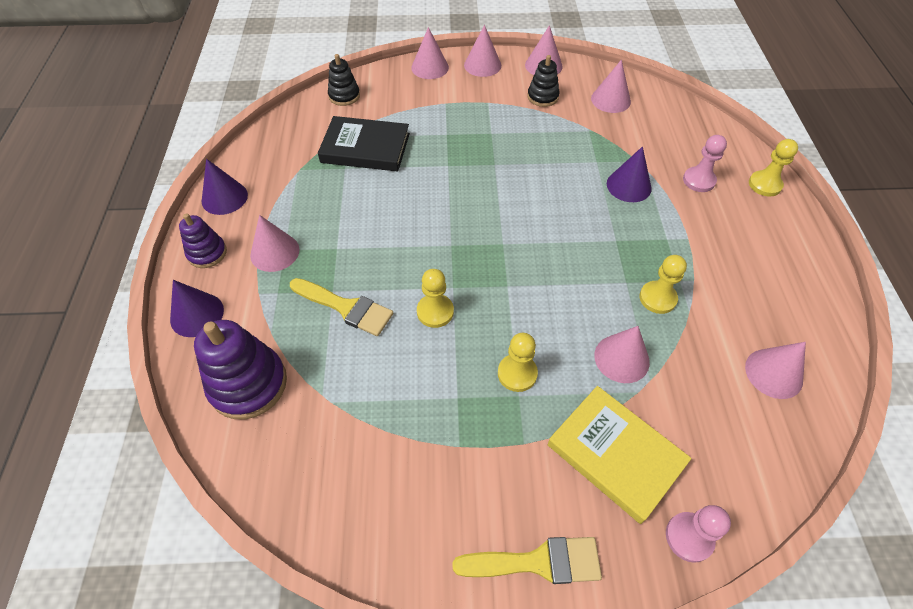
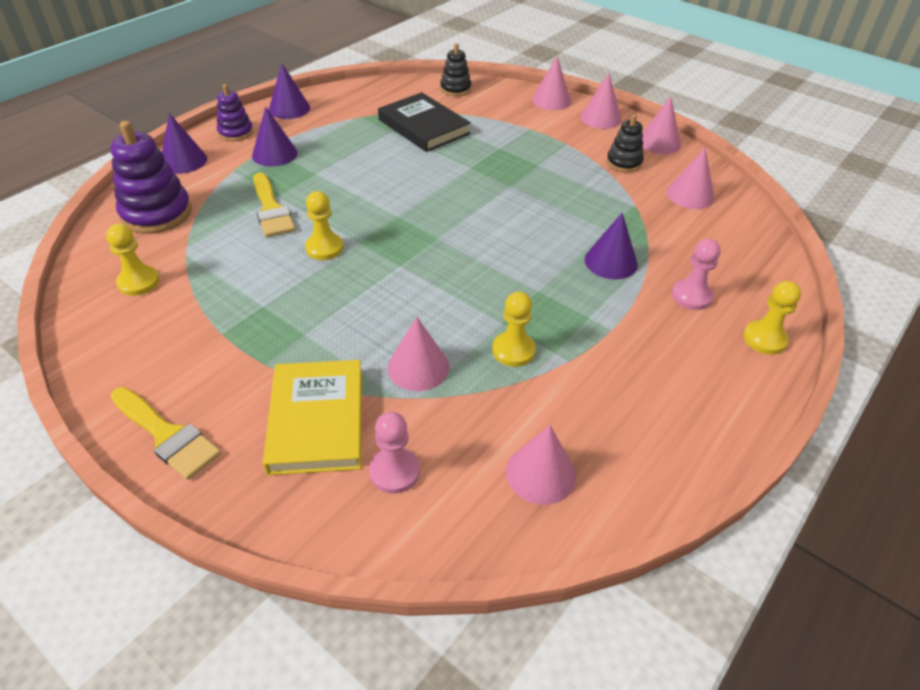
camera: 40 degrees right, 10 degrees down
(275, 252) = (274, 154): pink cone -> purple cone
(517, 373) = (324, 321): yellow pawn -> yellow pawn (138, 282)
(689, 537) = (288, 514): pink pawn -> pink pawn (394, 471)

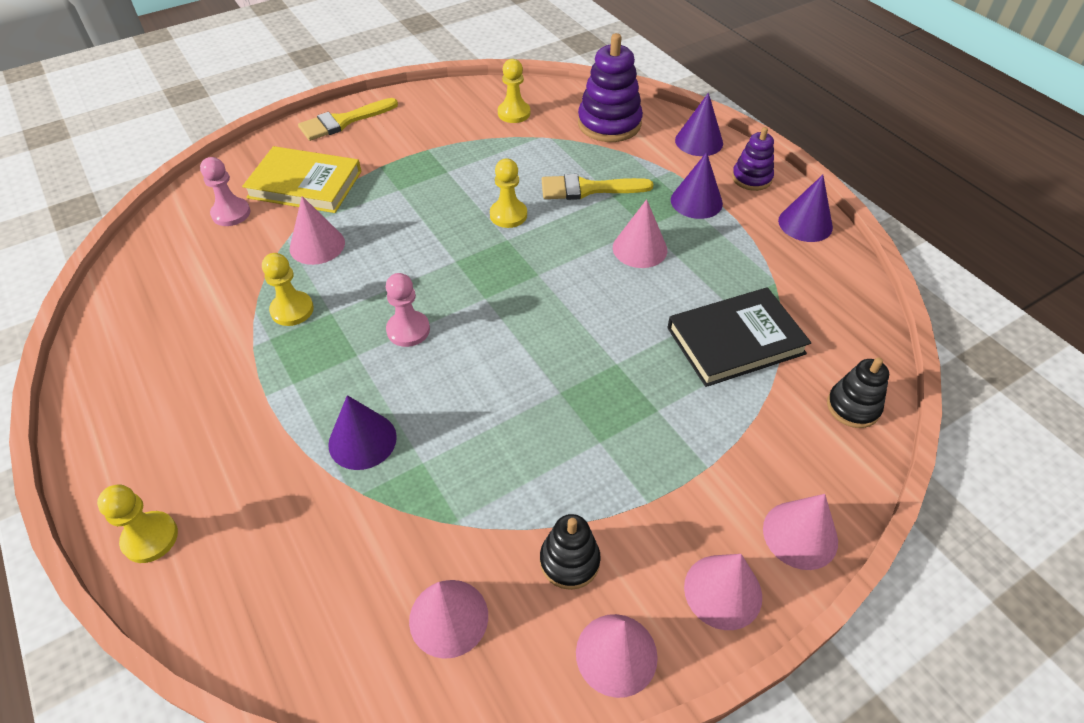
camera: 110 degrees right, 5 degrees up
(541, 473) = (163, 288): pink cone -> pink cone (639, 248)
(691, 296) = (259, 497): pink pawn -> pink pawn (408, 330)

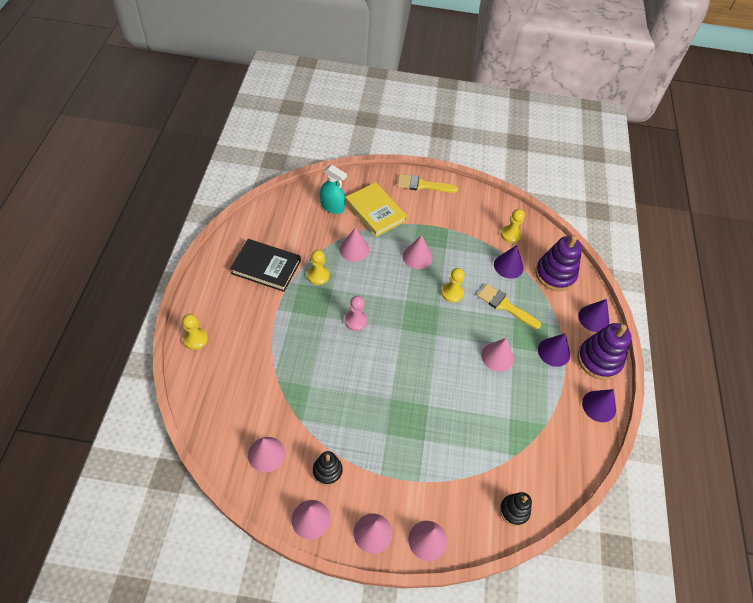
camera: 35 degrees right, 5 degrees up
(231, 213) = (332, 206): pink pawn -> turquoise spray bottle
(362, 440) = (296, 358): purple cone -> purple cone (508, 266)
(419, 202) = (417, 257): none -> pink cone
(735, 341) = (493, 437): black book -> black book (266, 267)
(751, 178) = (599, 360): purple stacking toy -> purple stacking toy, size x1.72

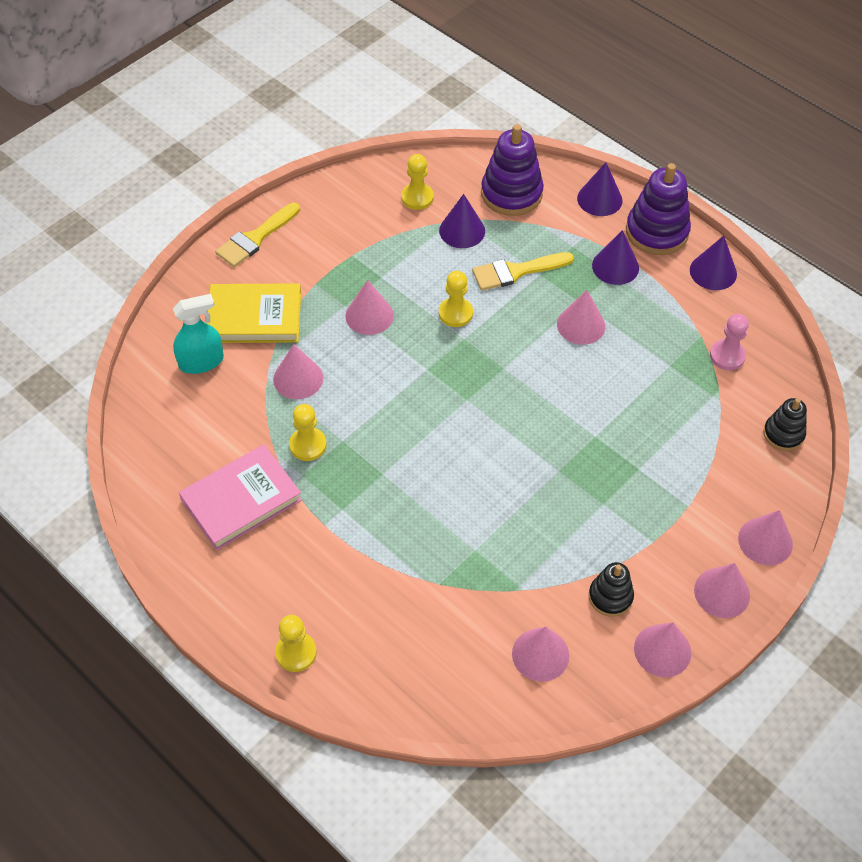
camera: 50 degrees left, 0 degrees up
(266, 267) = (241, 500): black book -> pink book
(355, 321) = (415, 443): pink pawn -> pink pawn (727, 356)

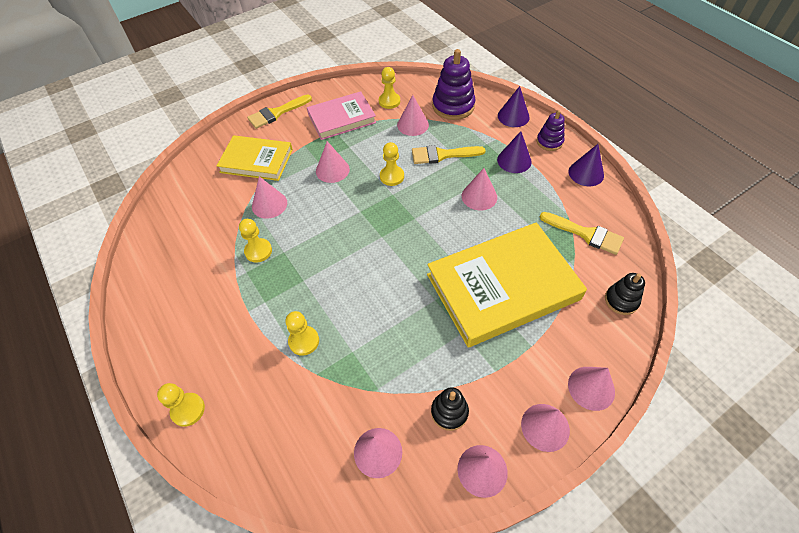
camera: 15 degrees right, 0 degrees up
(201, 362) = (210, 184): turquoise spray bottle -> none
(241, 500) = (197, 282): pink book -> pink book (342, 118)
(410, 548) = (304, 341): none -> yellow pawn
(462, 230) = (413, 125): purple cone -> pink cone
(638, 441) = (502, 287): none -> yellow book
(656, 232) = (549, 142): purple stacking toy -> purple stacking toy, size x0.58
(727, 356) = (585, 234): pink pawn -> yellow brush

